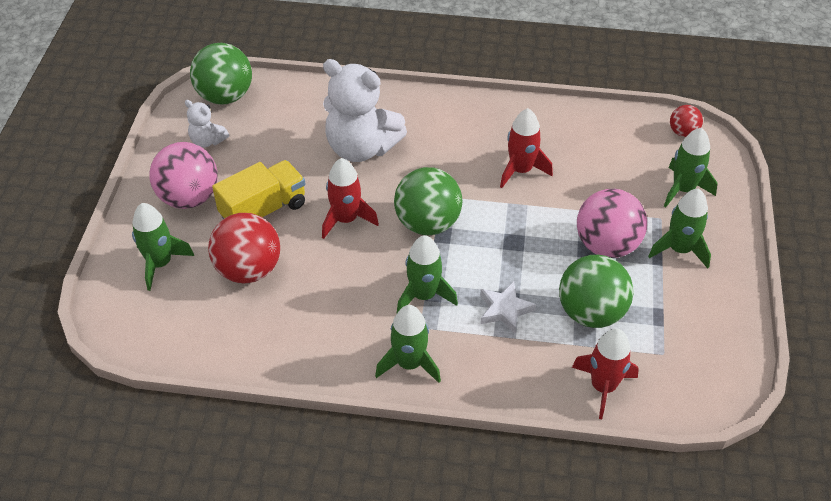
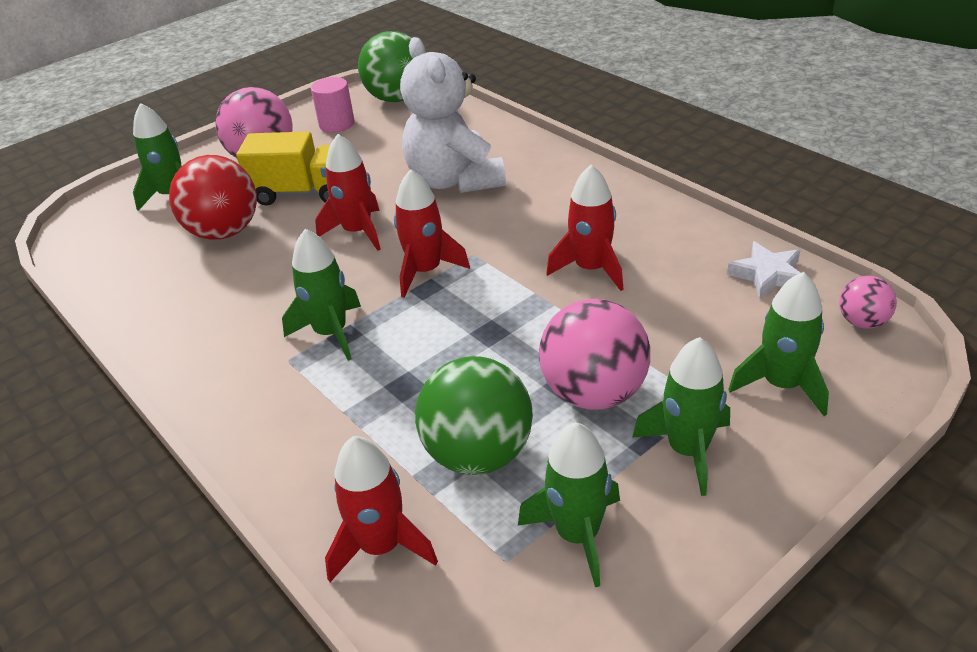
camera: 45 degrees right, 10 degrees down
(207, 141) = (337, 124): white teddy bear -> pink cylinder
(409, 364) = (230, 387): green rocket -> green rocket (577, 535)
(427, 223) = (426, 271): green ball -> red rocket
(505, 310) = (388, 393): white star -> white star (768, 275)
(683, 132) = (862, 322): red ball -> pink ball

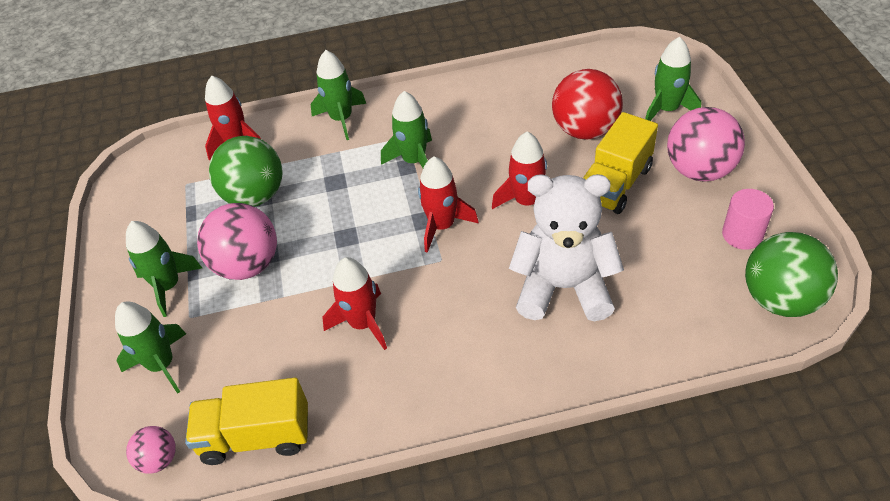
camera: 120 degrees right, 10 degrees up
(577, 535) = (170, 215): green rocket -> green rocket (341, 119)
(768, 275) = (256, 436): white star -> yellow truck

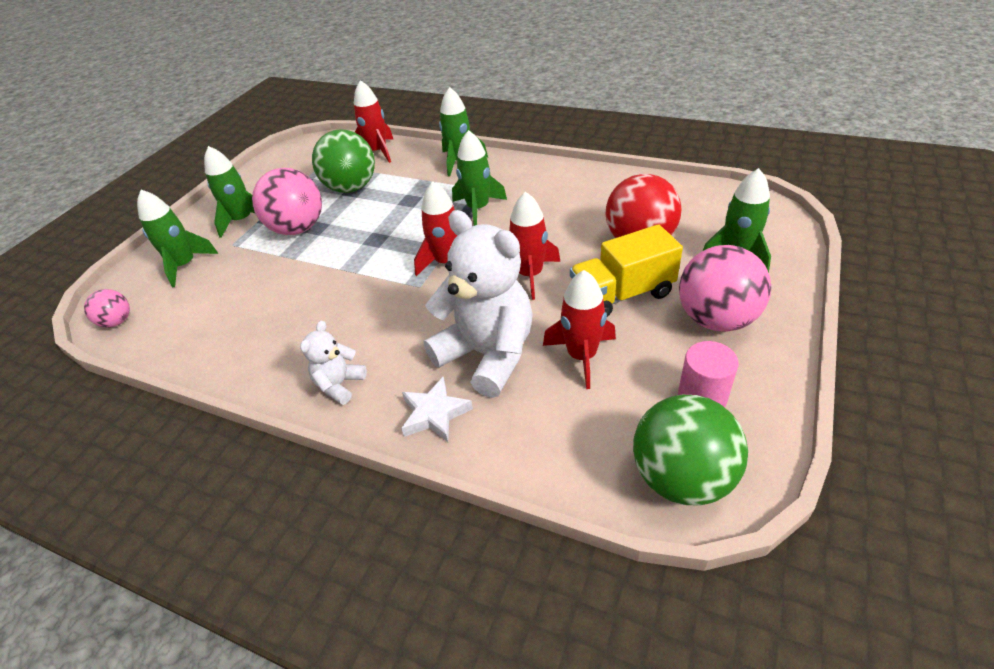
camera: 35 degrees right, 5 degrees down
(256, 436) = (177, 340): yellow truck -> none
(363, 323) = (319, 302): red rocket -> red rocket (581, 356)
(469, 381) = (339, 385): none -> white teddy bear
(573, 357) = (435, 414): none -> white star

